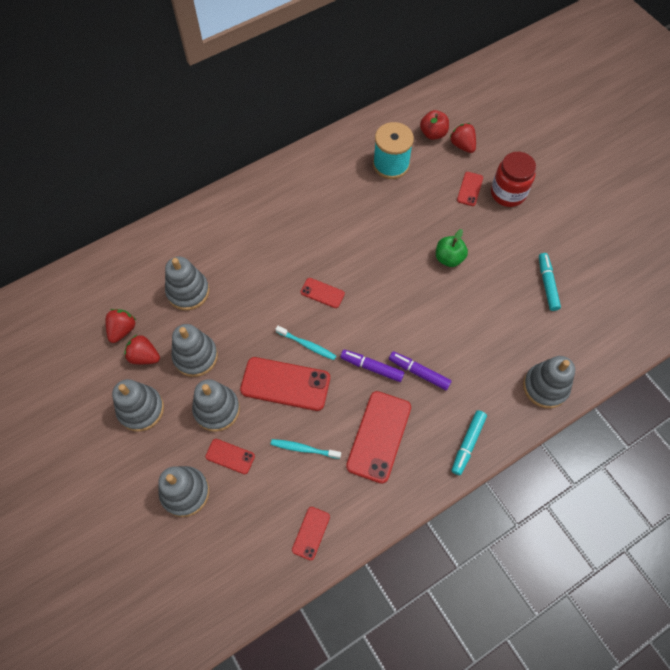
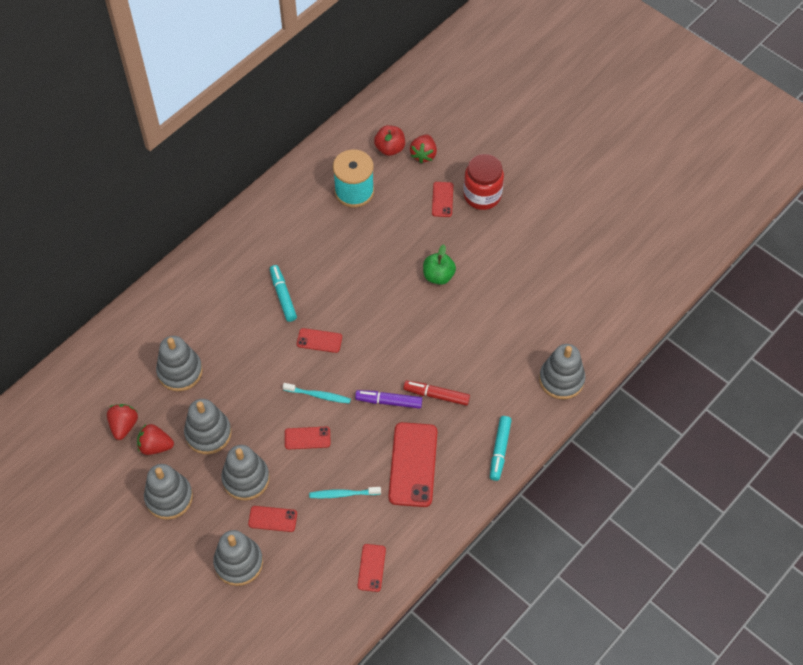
camera: 15 degrees left, 5 degrees down
(285, 384) = (307, 438): red phone -> red phone, size x0.52
(419, 372) = (436, 395): purple marker -> red marker
(462, 145) = (423, 155): red strawberry -> red strawberry turned 120 degrees counterclockwise
(547, 284) = (542, 280): turquoise marker -> turquoise marker (283, 296)

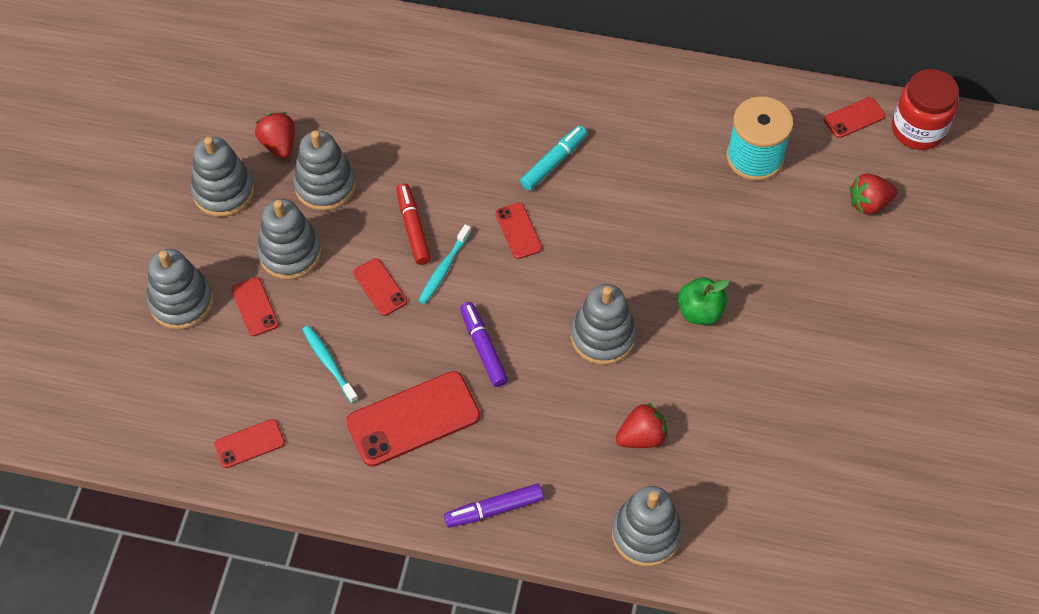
camera: 60 degrees right, 0 degrees up
(124, 425) = (286, 102): red strawberry -> red strawberry (641, 437)
(180, 371) = (386, 116): grey stacking toy -> grey stacking toy (603, 336)
(318, 395) = (444, 269): turquoise toothbrush -> turquoise toothbrush turned 45 degrees clockwise
(390, 148) = (848, 162): red apple -> none
(436, 395) = (526, 397): red marker -> red marker (413, 228)
(442, 199) = (817, 258): red phone -> red phone (854, 118)
(482, 195) = (859, 301): red jar -> red jar (918, 130)
(500, 450) = (494, 509): turquoise marker -> purple marker

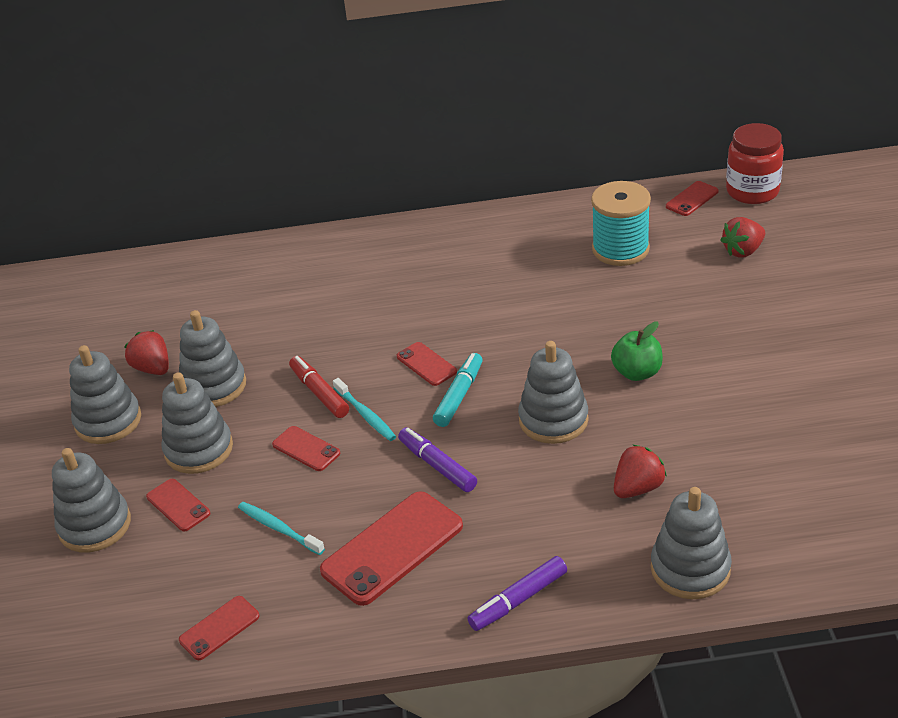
camera: 15 degrees left, 20 degrees down
(444, 269) = (365, 415): turquoise toothbrush -> turquoise toothbrush turned 45 degrees counterclockwise
(553, 162) = (434, 305): turquoise marker -> turquoise marker (459, 396)

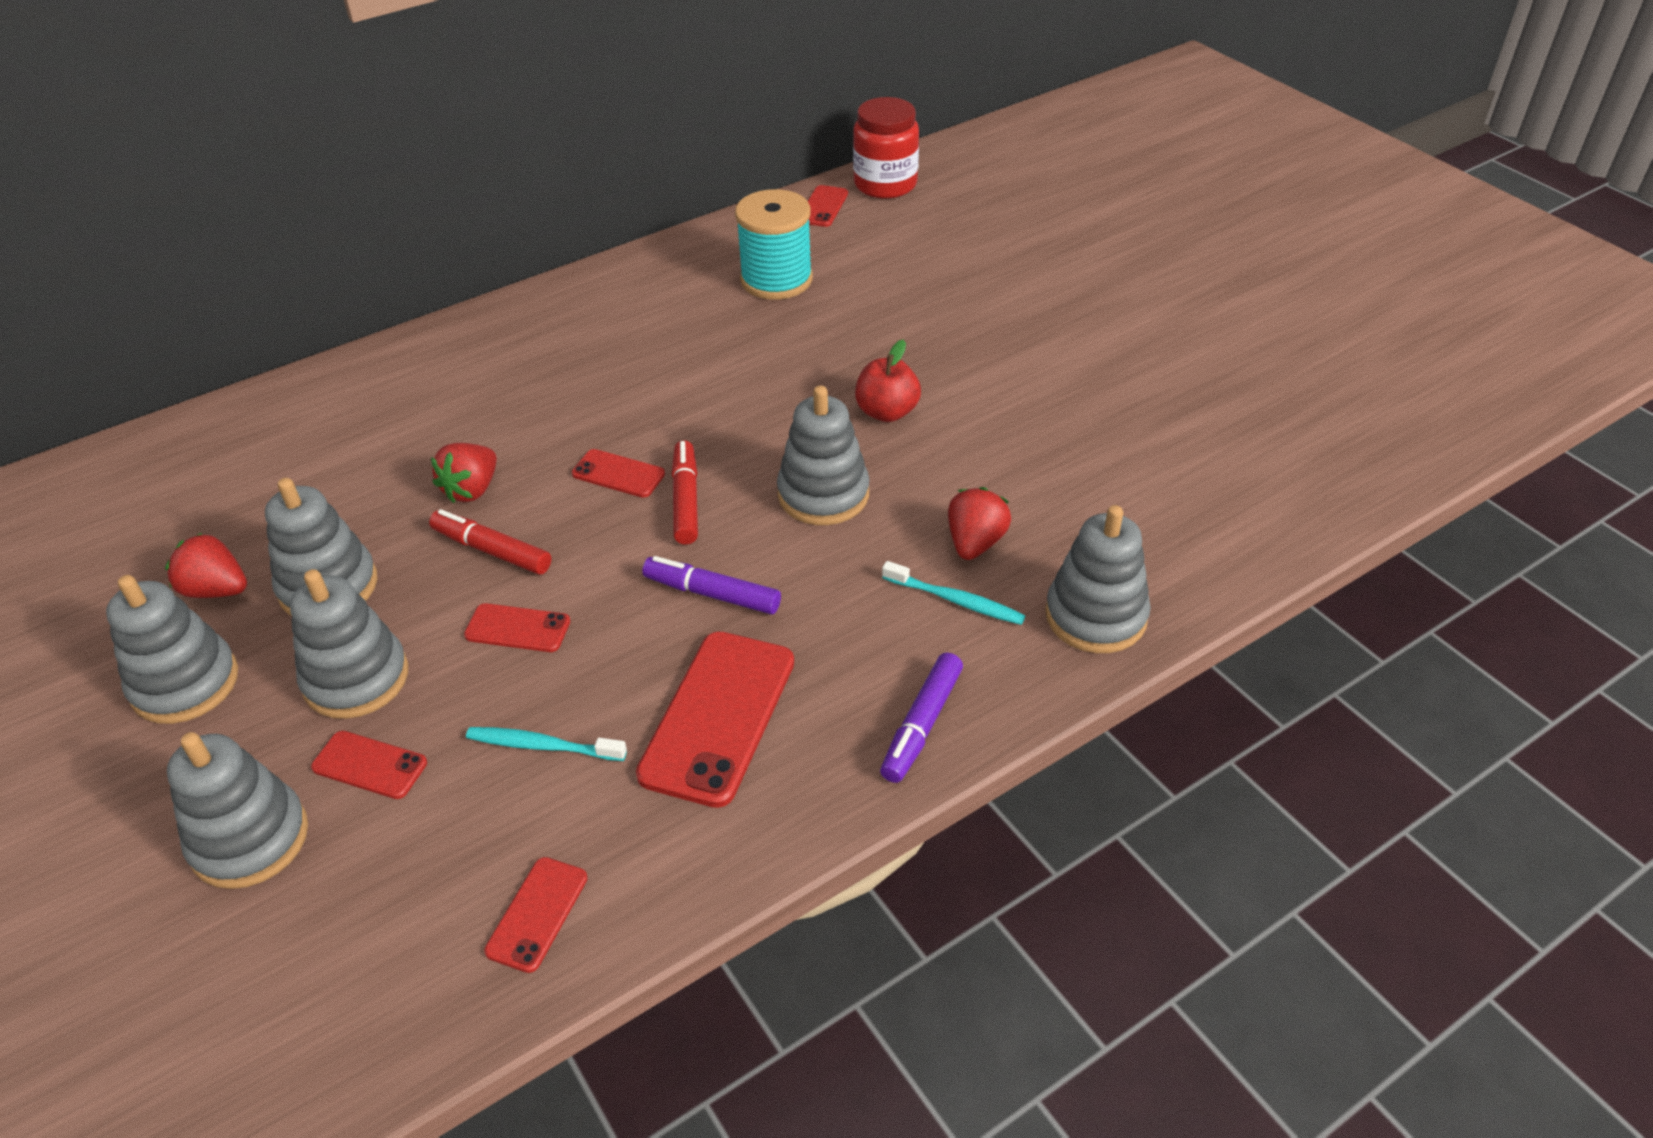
camera: 30 degrees left, 5 degrees up
(365, 415) = (575, 560): turquoise toothbrush -> turquoise toothbrush (955, 600)
(459, 396) = (685, 500): turquoise marker -> red marker
(637, 372) = (887, 412): green apple -> red apple
(743, 251) = (917, 249): red strawberry -> red strawberry (472, 490)

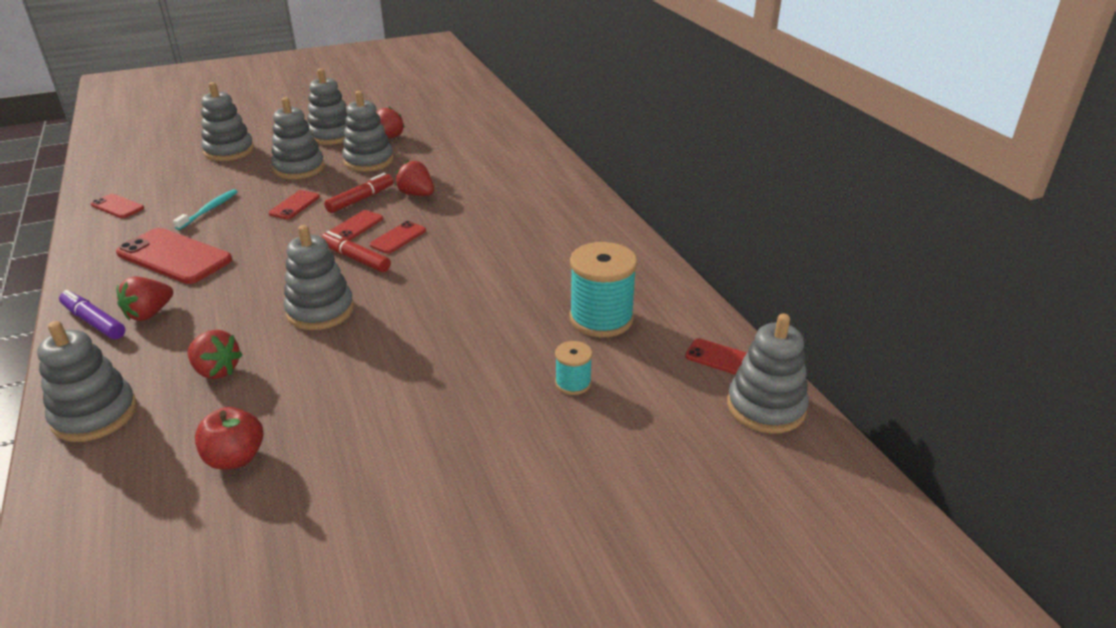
camera: 100 degrees right, 10 degrees down
(369, 765) = (242, 172): red phone -> red phone (356, 226)
(685, 500) = (356, 259): red marker -> red marker turned 150 degrees counterclockwise
(712, 594) = (266, 262): purple marker -> none
(882, 668) = (149, 313): none -> red strawberry
(885, 184) = (766, 407): red jar -> grey stacking toy
(887, 412) = (391, 352): red apple -> red apple (235, 458)
(893, 284) = (573, 383): none -> turquoise spool
(955, 600) = (173, 352): turquoise toothbrush -> none

